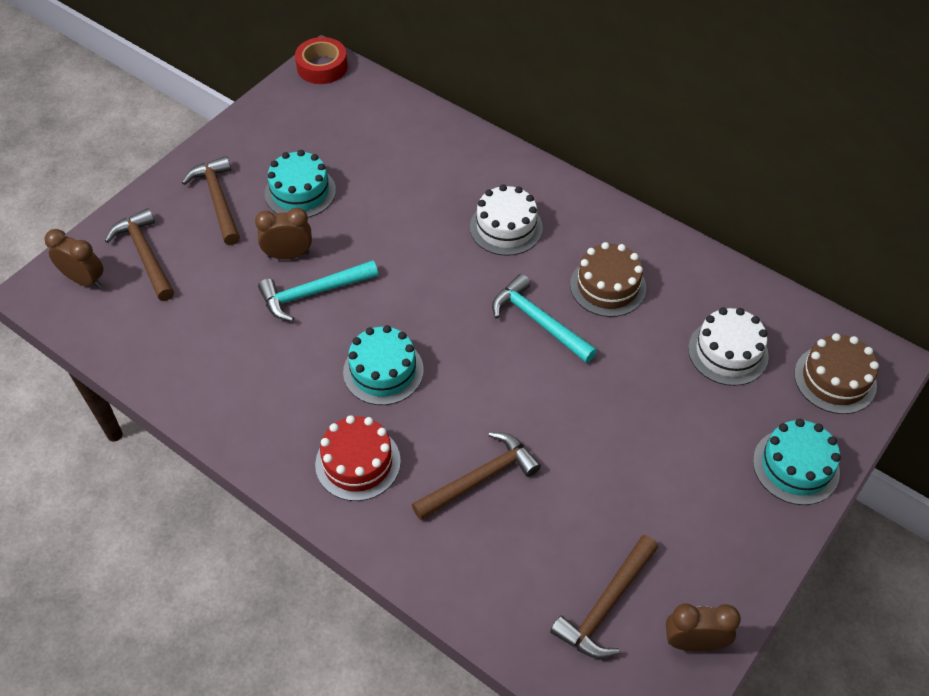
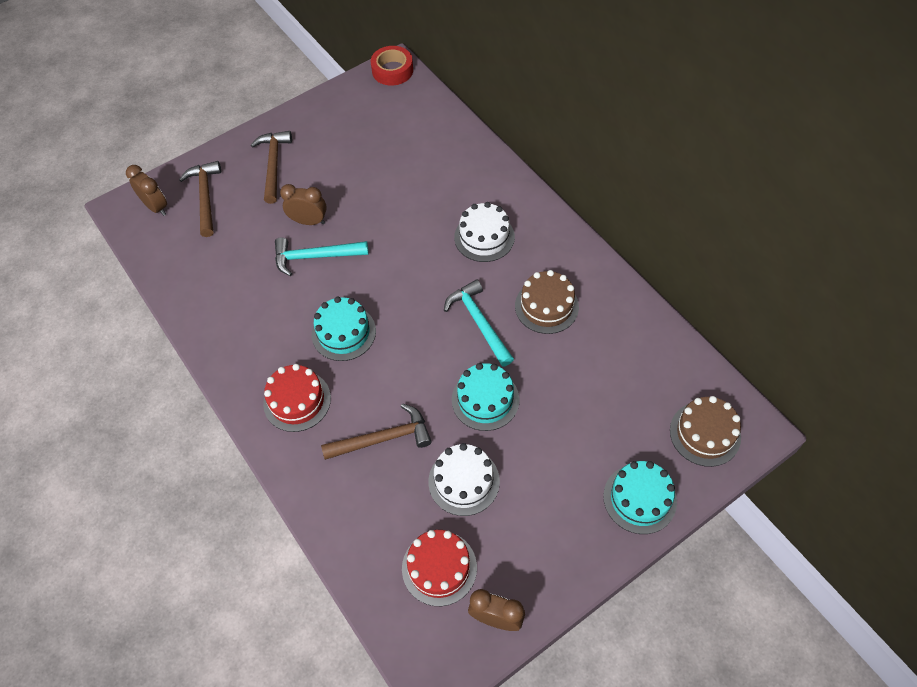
camera: 20 degrees right, 5 degrees up
(300, 192) = (336, 172): turquoise cake -> turquoise cake (485, 399)
(606, 605) = (439, 568): brown hammer -> red cake
(728, 352) = (623, 387): white cake -> white cake (464, 481)

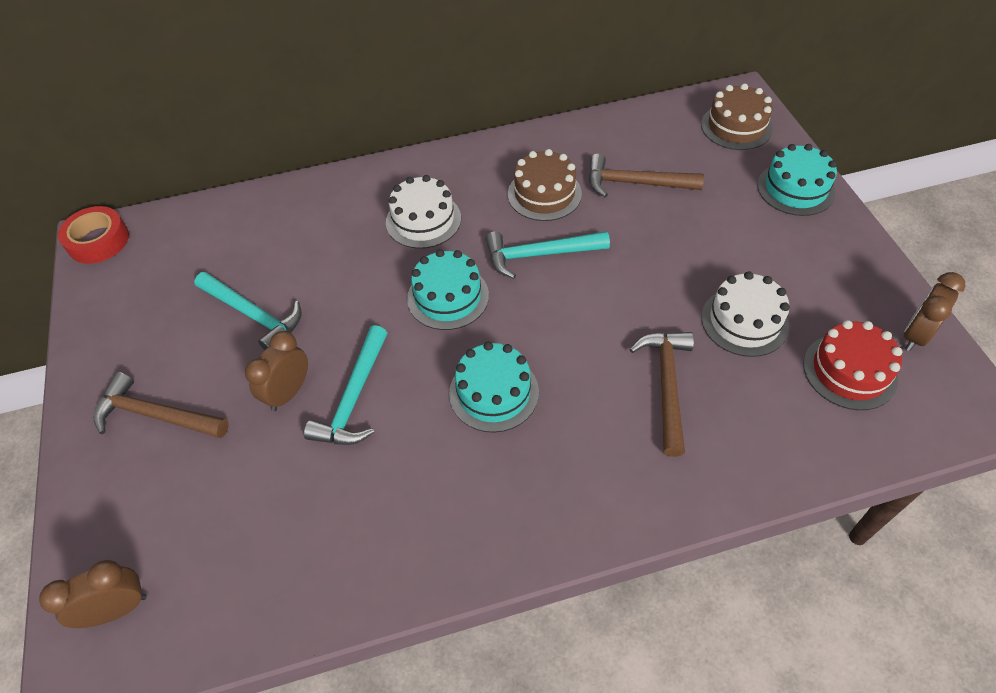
camera: 70 degrees left, 5 degrees down
(205, 197) = (151, 524): brown hammer -> brown hammer (635, 183)
(297, 401) = (579, 471): red cake -> none
(362, 177) = (253, 315): none -> turquoise hammer
(485, 399) = (644, 275): turquoise cake -> turquoise cake (448, 297)

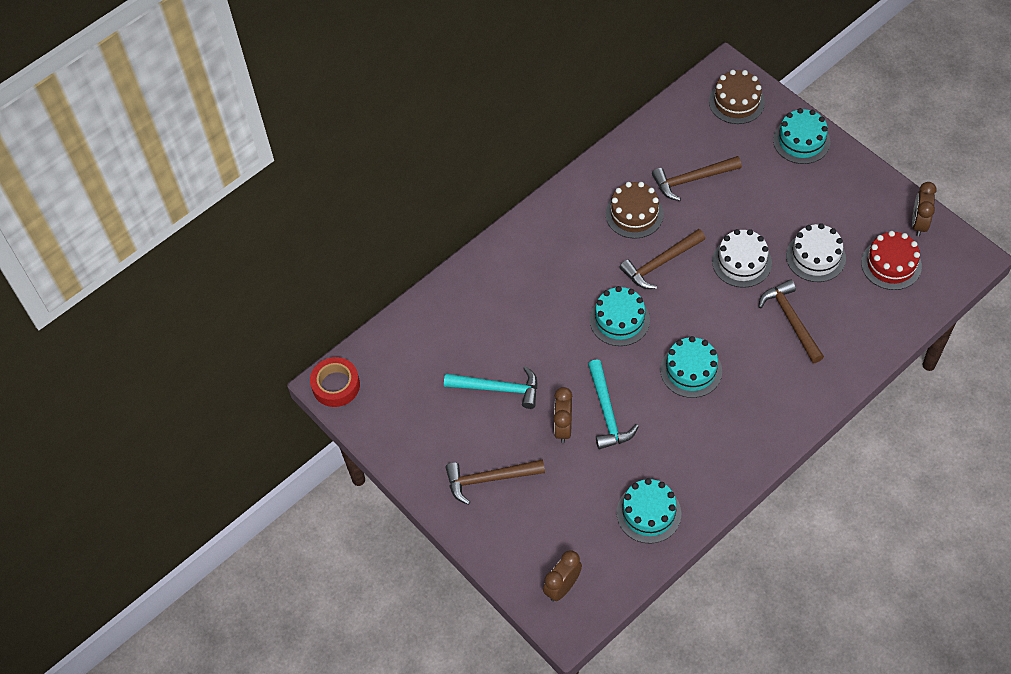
camera: 25 degrees left, 5 degrees up
(306, 560) = (648, 513): none -> turquoise cake
(423, 220) = (563, 270): white cake -> white cake (742, 262)
(539, 255) = (660, 263): turquoise hammer -> brown hammer

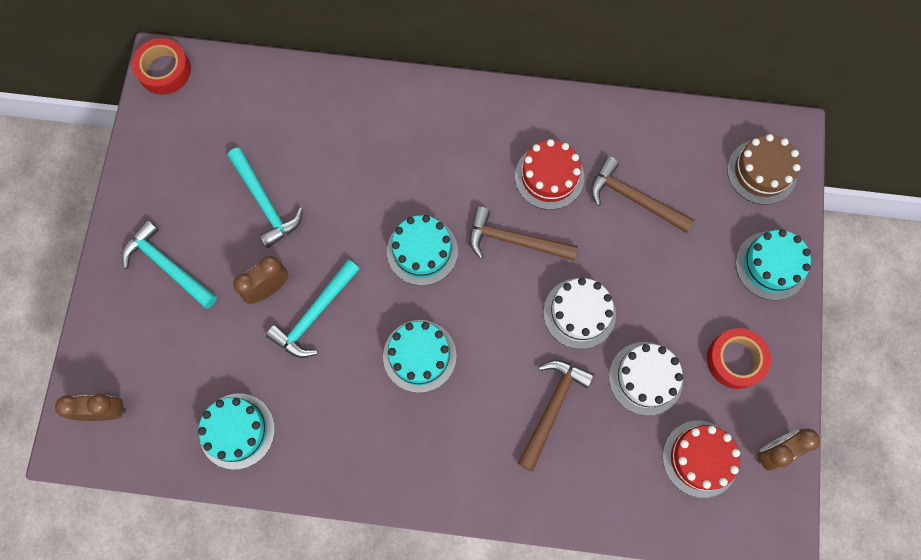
camera: 45 degrees right, 15 degrees up
(489, 479) = (167, 266): brown hammer -> turquoise hammer
(634, 214) = (549, 177): brown cake -> red cake
(845, 202) = (735, 360): none -> red tape

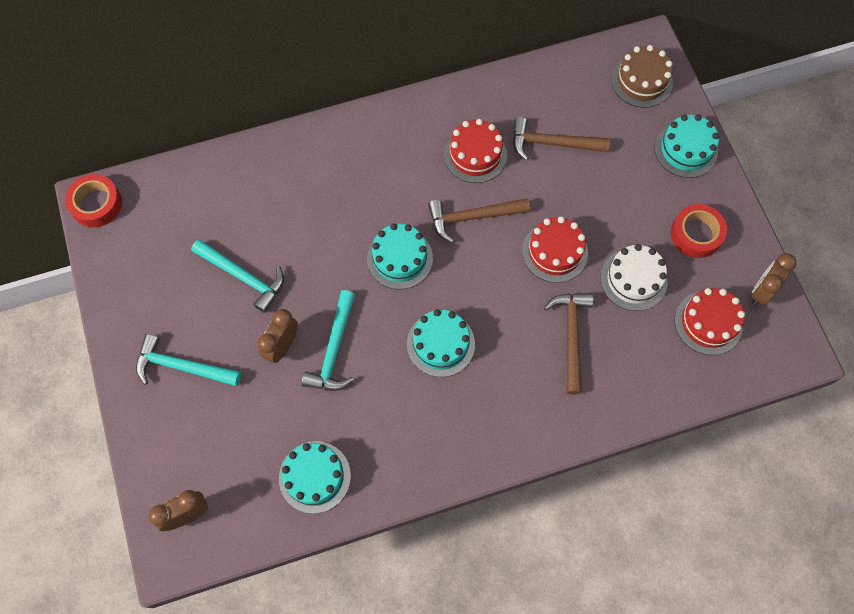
camera: 25 degrees left, 5 degrees down
(579, 313) = (555, 252): white cake -> red cake

